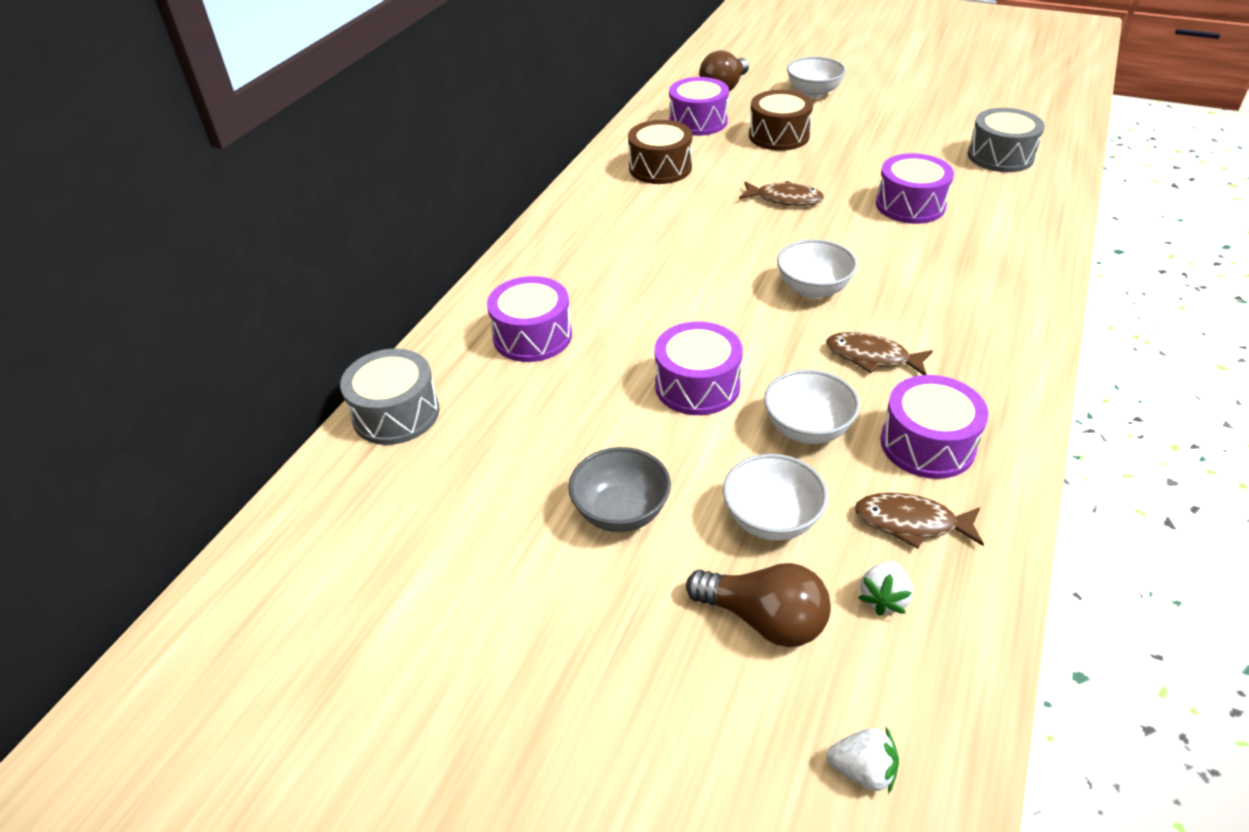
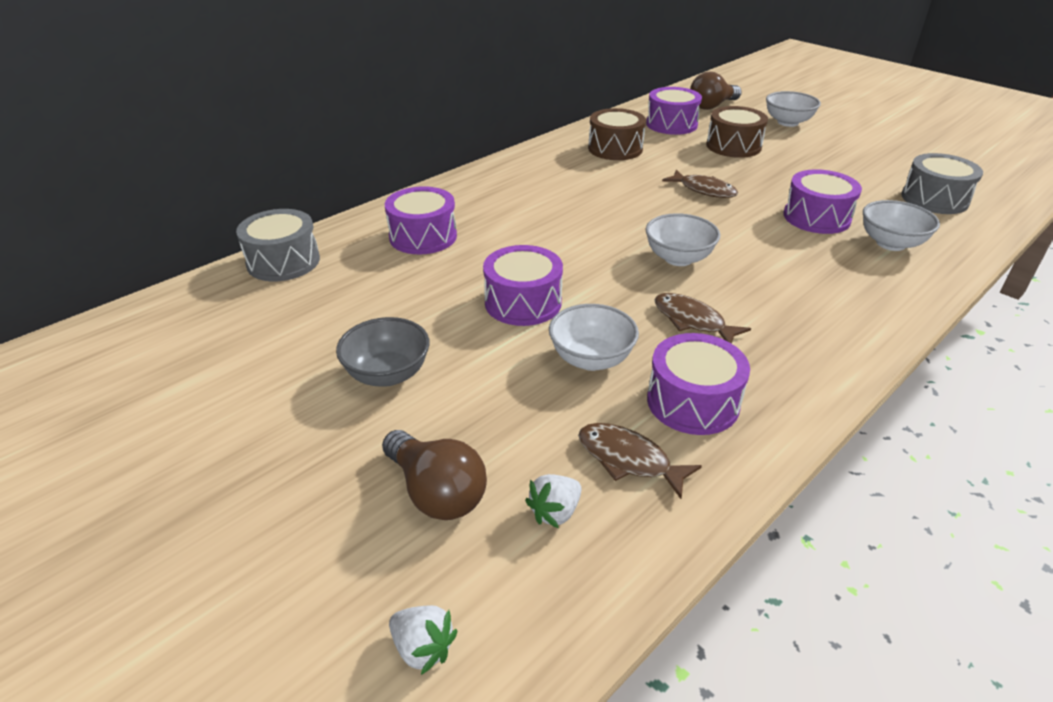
camera: 20 degrees right, 5 degrees down
(771, 520) = (505, 418): white bowl -> white bowl (891, 243)

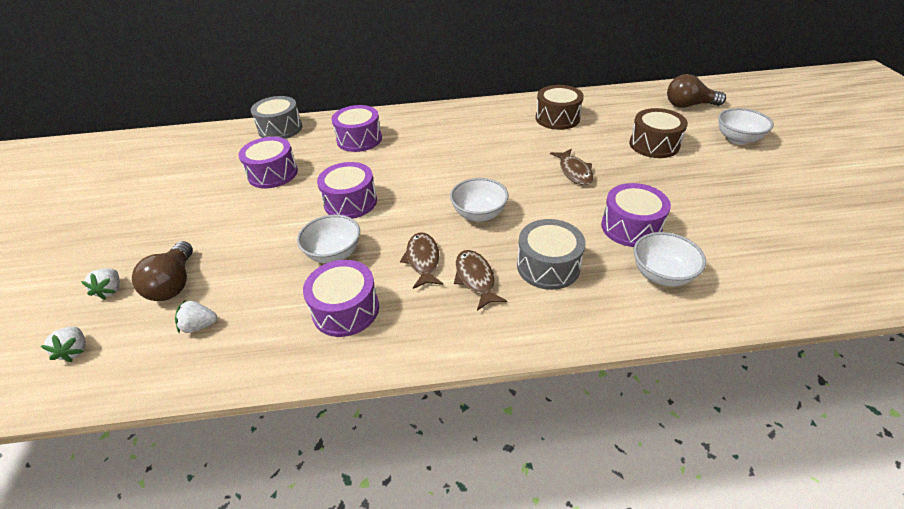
camera: 40 degrees right, 5 degrees up
(347, 553) = (111, 290): none -> white strawberry
(388, 374) = (238, 212): grey bowl -> none
(628, 460) = (267, 321): brown fish -> brown fish (475, 279)
(671, 124) = (630, 111): purple drum -> purple drum (273, 173)
(934, 199) = (773, 256): grey drum -> grey drum (548, 266)

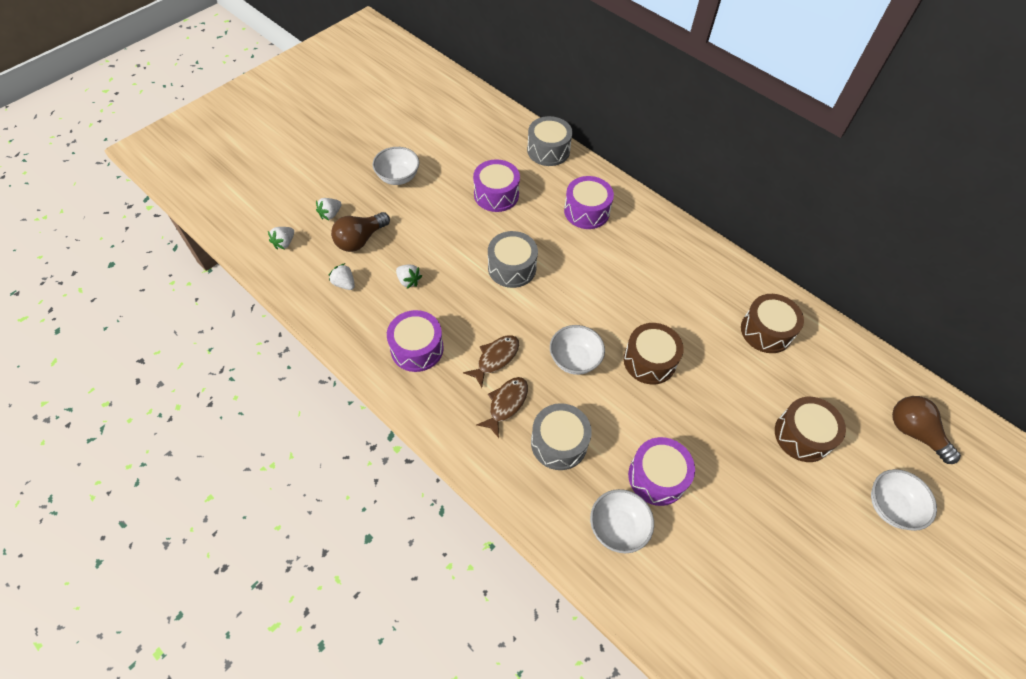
camera: 45 degrees right, 15 degrees up
(269, 274) = (408, 281): none -> white strawberry
(334, 254) = (455, 301): white bowl -> white bowl (398, 177)
(350, 202) = (512, 268): purple drum -> grey drum
(524, 177) = (649, 361): none -> brown drum
(574, 172) = (694, 393): brown fish -> none

